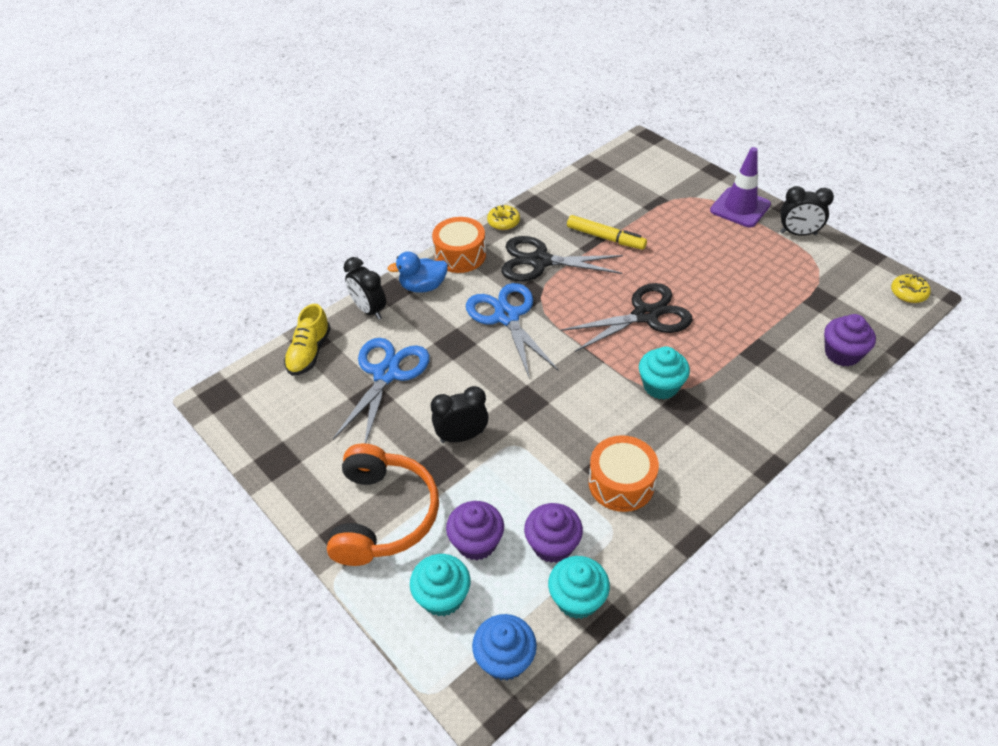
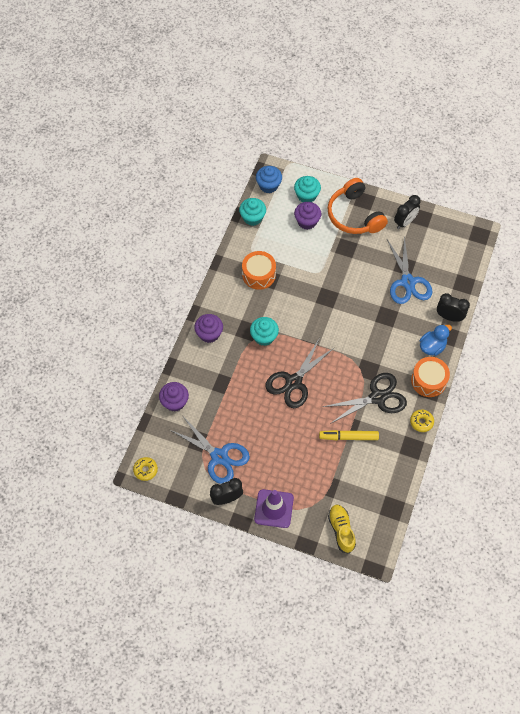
camera: 150 degrees right, 15 degrees up
(309, 352) = (457, 277): yellow shoe -> yellow shoe (341, 530)
(462, 436) = (346, 265): black clock -> black clock (405, 222)
(507, 317) = (370, 346): blue scissors -> blue scissors (219, 456)
(552, 545) = (274, 234): purple cupcake -> purple cupcake (209, 334)

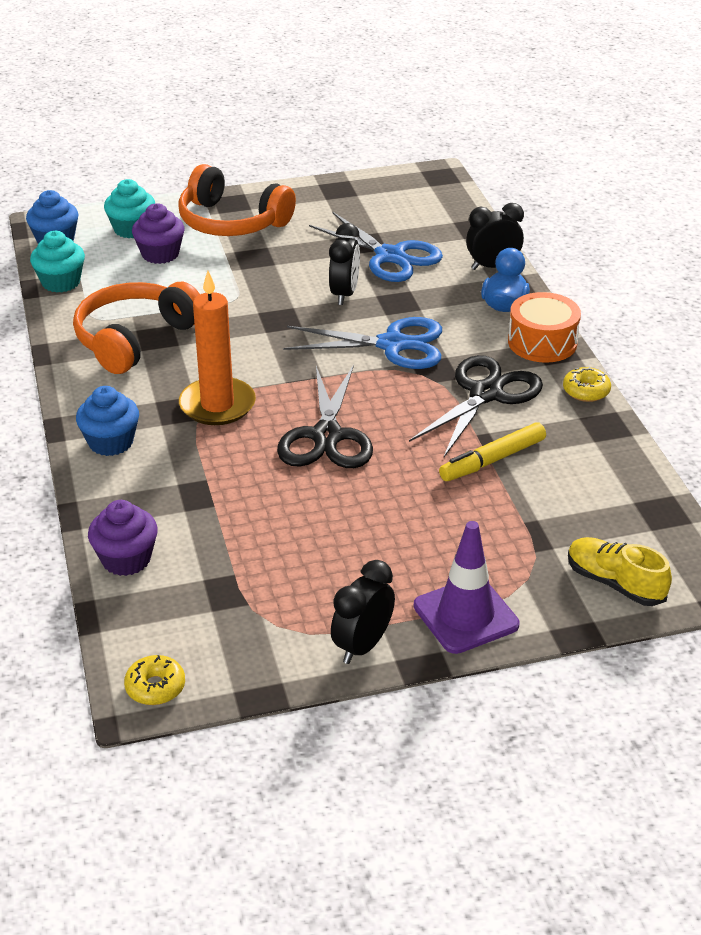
camera: 35 degrees left, 25 degrees down
(209, 334) = (111, 442): purple cupcake -> blue cupcake
(219, 456) = (288, 594): blue scissors -> blue scissors (392, 345)
(259, 275) = (135, 339): orange drum -> orange headphones
(264, 337) = (217, 405): turquoise cupcake -> orange candle
(405, 222) = (318, 202): black clock -> black clock (344, 294)

